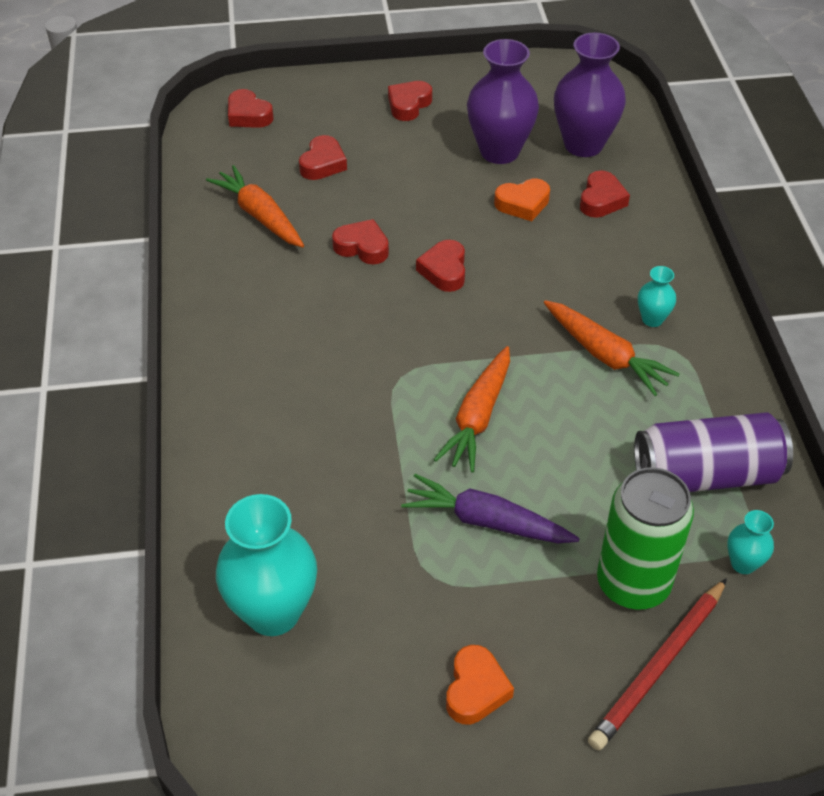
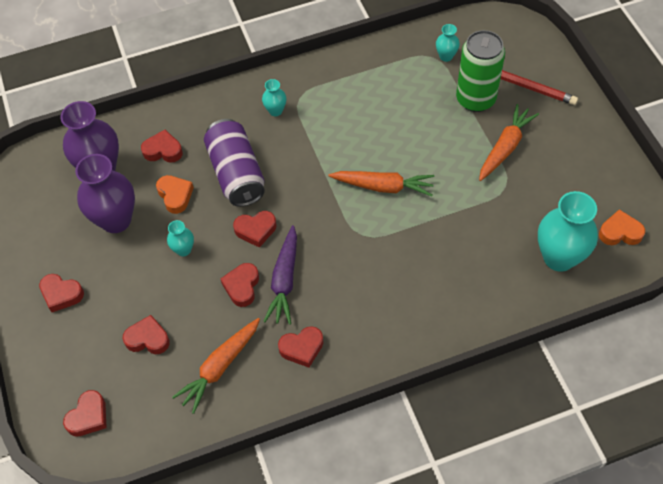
camera: 100 degrees left, 10 degrees up
(252, 288) = (302, 348): none -> red heart
(436, 203) = (183, 250): none -> turquoise vase
(475, 689) = (565, 155): orange heart -> orange heart (620, 232)
(486, 521) = (459, 169): purple carrot -> purple carrot (284, 280)
(605, 355) = (313, 130): orange carrot -> orange carrot (505, 147)
(706, 474) = (392, 75): purple can -> purple can (236, 173)

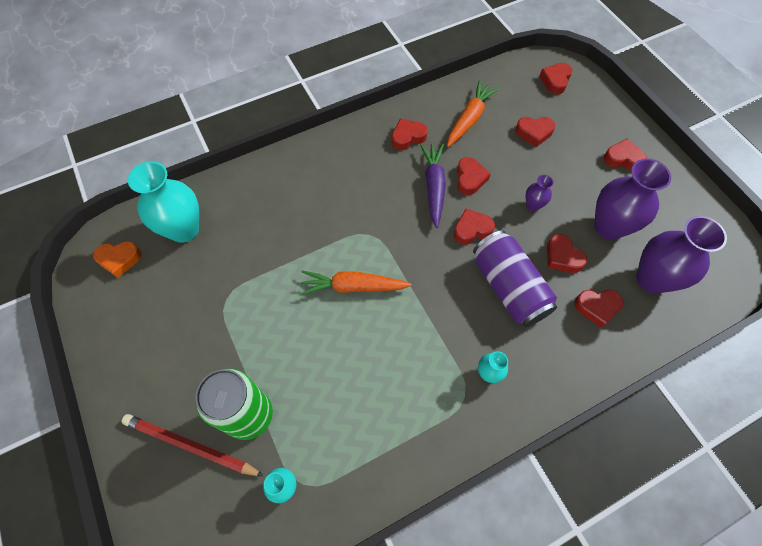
camera: 170 degrees right, 5 degrees up
(175, 196) = (562, 257): orange heart -> red heart
(183, 250) = (533, 205): turquoise vase -> purple vase
(505, 147) = (220, 348): orange carrot -> none

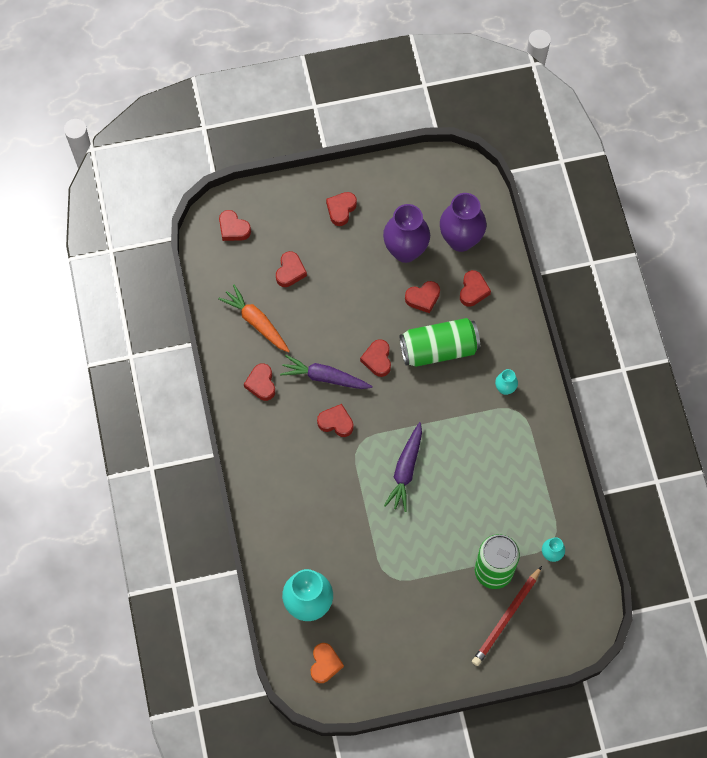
camera: 75 degrees left, 5 degrees up
(353, 287) = (405, 470): orange carrot -> purple carrot
(470, 178) = (325, 344): red heart -> red heart (336, 422)
(508, 287) = (439, 349): purple can -> green can
(533, 205) = (367, 302): purple vase -> none

